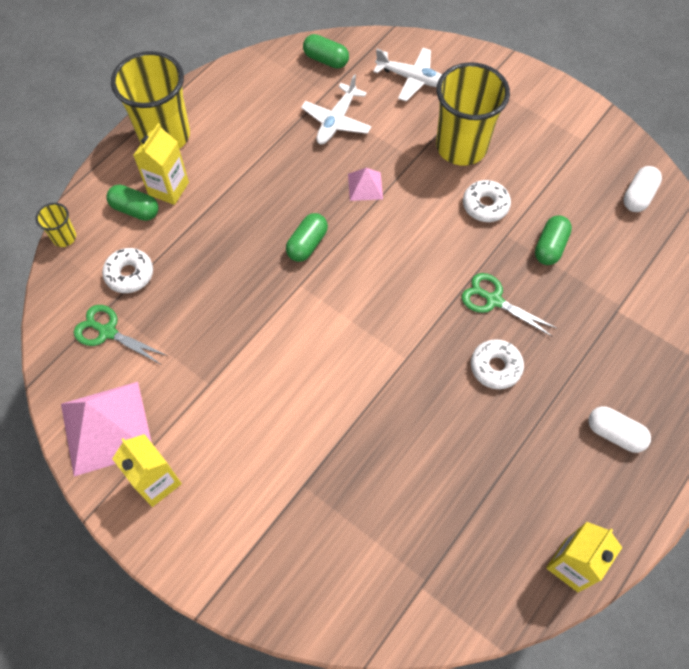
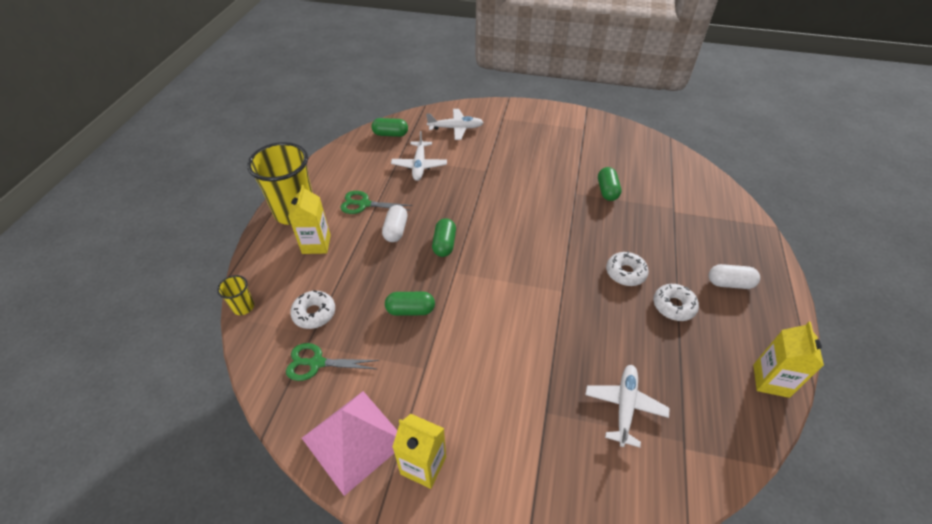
camera: 25 degrees left, 15 degrees down
(135, 210) = (296, 267): green capsule -> green capsule (410, 310)
(365, 186) = (463, 196): pink pyramid -> none
(388, 517) = (624, 406): none -> white plane
(461, 147) = (512, 155): yellow cup -> none
(485, 205) = (550, 181): white donut -> white donut (673, 306)
(493, 300) = (595, 233): green scissors -> green scissors (364, 204)
(638, 196) = (637, 147): white capsule -> white capsule (396, 230)

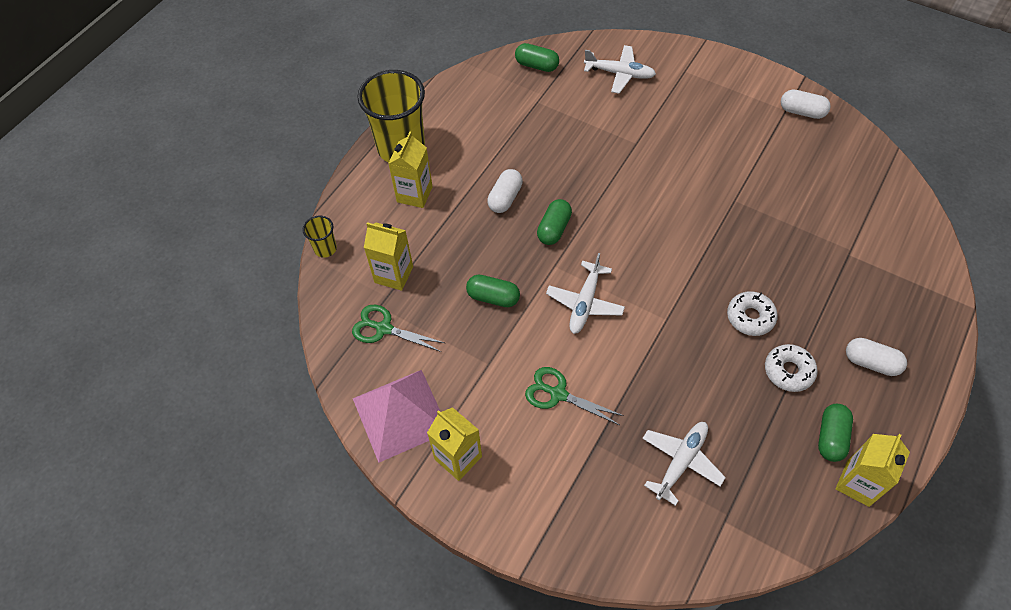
camera: 20 degrees right, 10 degrees up
(314, 313) = (394, 274): white donut -> yellow carton
(364, 204) = (479, 156): green scissors -> green scissors (558, 394)
(419, 165) = (558, 118): white plane -> white plane (585, 303)
(595, 128) = (802, 112): none -> white capsule
(607, 191) = (776, 206): green capsule -> green capsule (831, 437)

